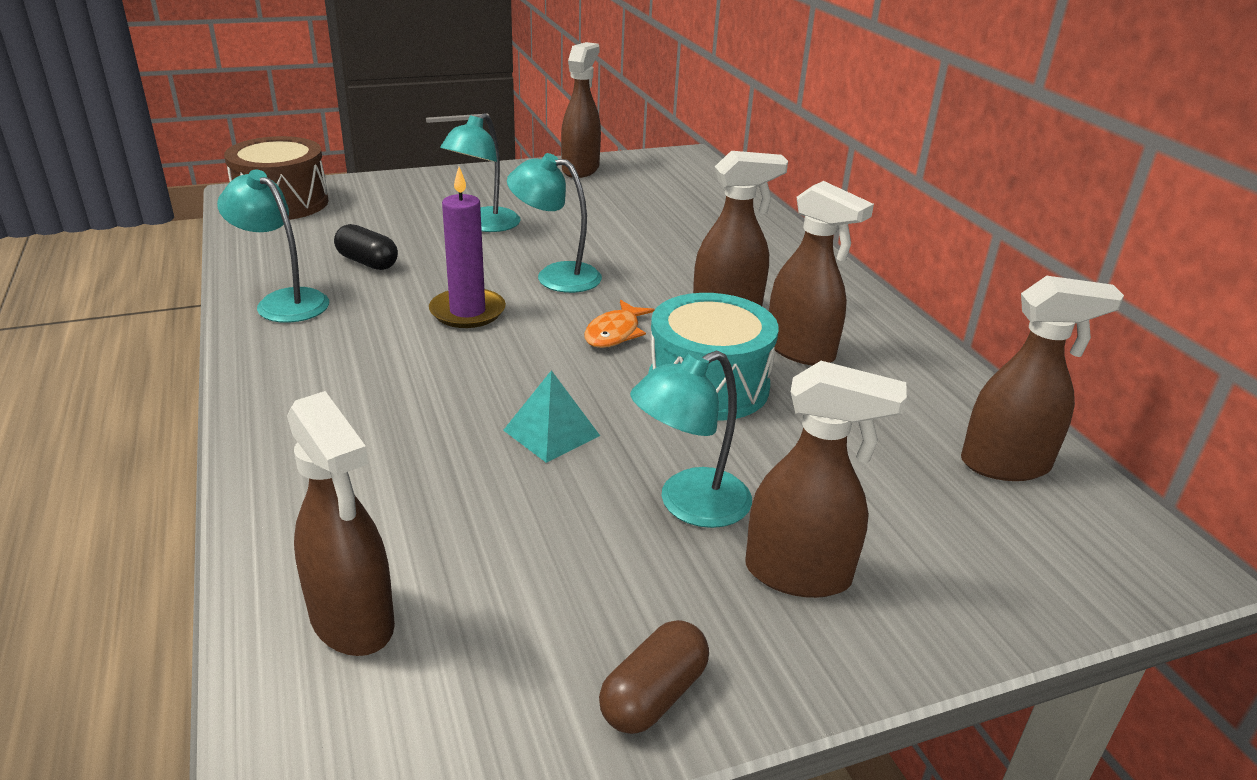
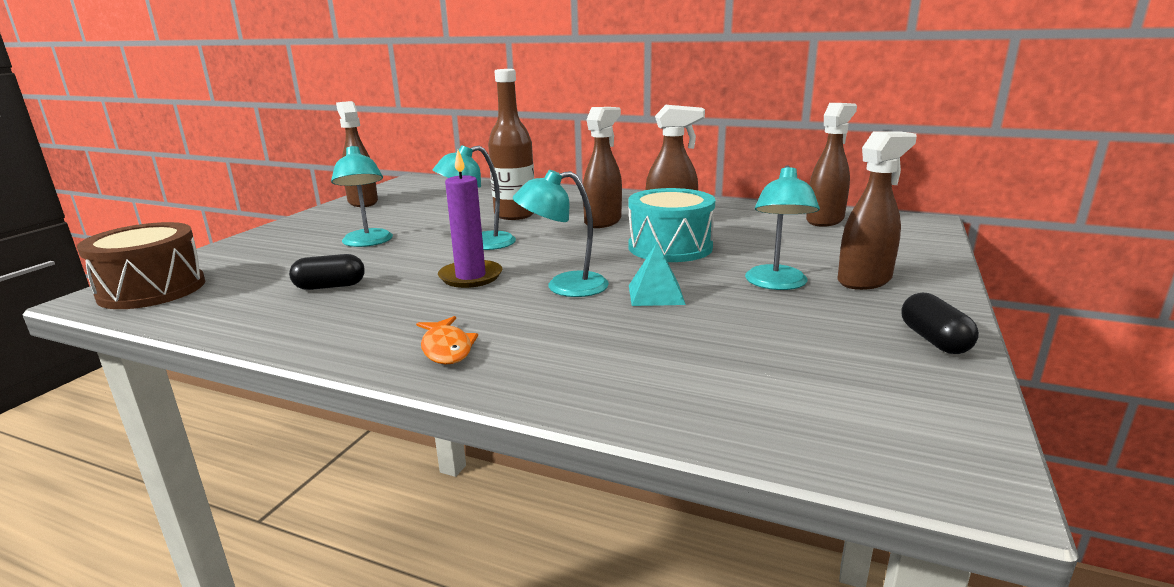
camera: 45 degrees left, 10 degrees down
(283, 301) = (318, 328): turquoise lamp -> turquoise lamp (564, 287)
(352, 621) = (784, 407): brown spray bottle -> none
(615, 333) = (576, 250): orange fish -> orange fish (446, 348)
(653, 695) = (934, 340): brown capsule -> black capsule
(667, 253) = (515, 215): none -> brown bottle

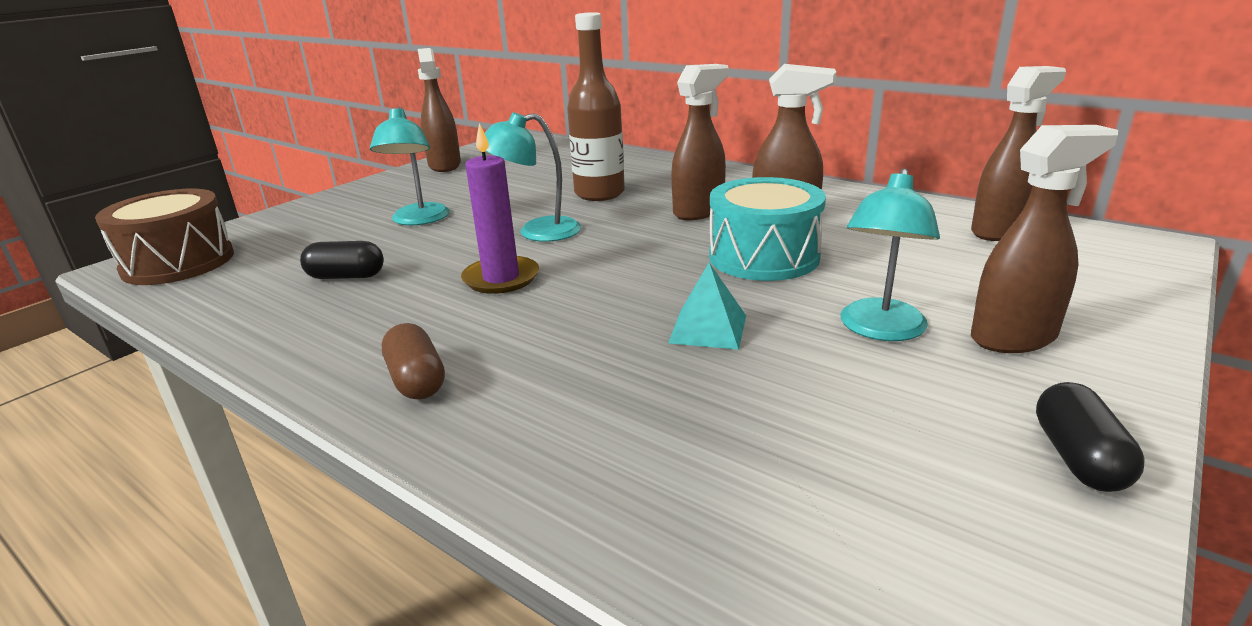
camera: 15 degrees right, 5 degrees up
(446, 348) = (417, 380): orange fish -> brown capsule
(564, 287) = (601, 304): turquoise lamp -> none

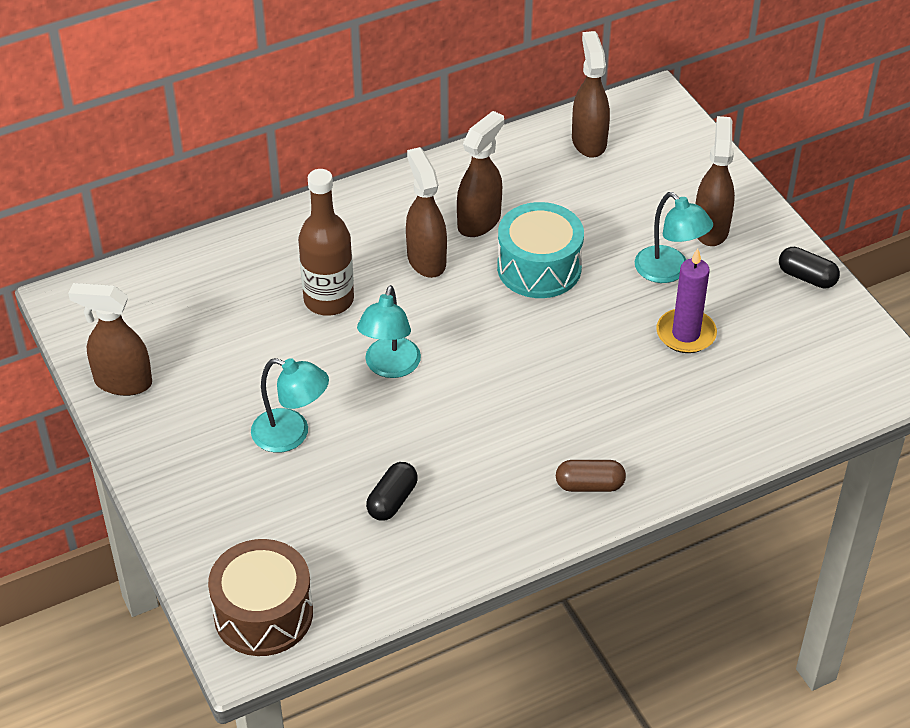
camera: 65 degrees left, 20 degrees up
(501, 278) = (468, 412): purple candle -> purple candle (686, 334)
(708, 329) = (618, 339): turquoise pyramid -> none

